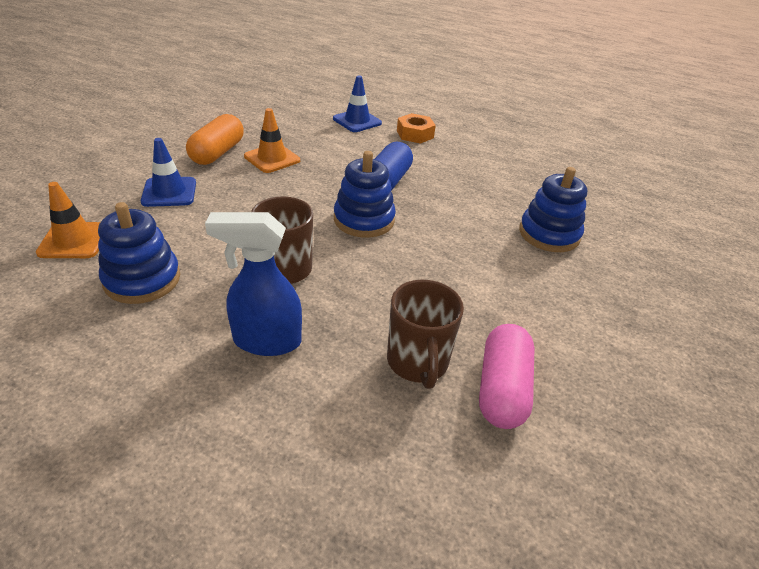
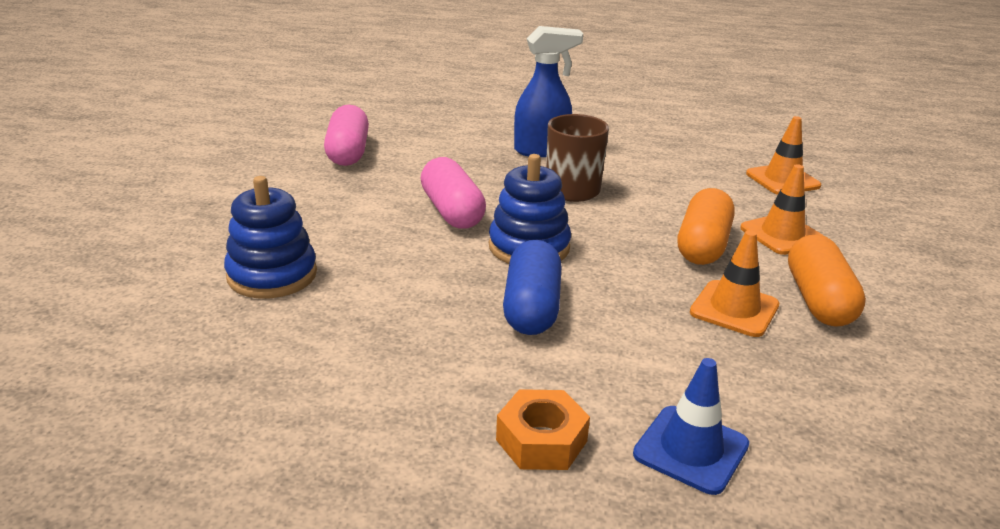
camera: 165 degrees right, 10 degrees down
(142, 279) = (681, 166): blue stacking toy -> none
(169, 192) = (782, 234): blue traffic cone -> orange traffic cone
(238, 196) = (702, 245): none -> orange capsule
(408, 266) = (452, 211): none -> pink capsule
(417, 362) = (418, 155): brown mug -> none

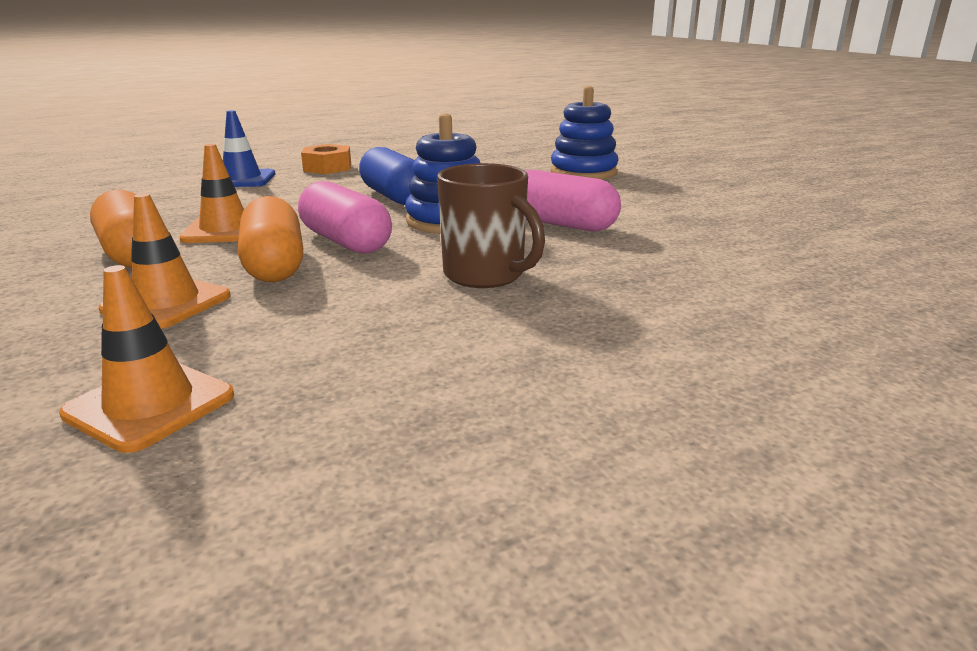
camera: 145 degrees right, 5 degrees down
(348, 152) = (781, 237): pink capsule -> pink capsule (345, 242)
(542, 150) = (613, 313): blue spray bottle -> none

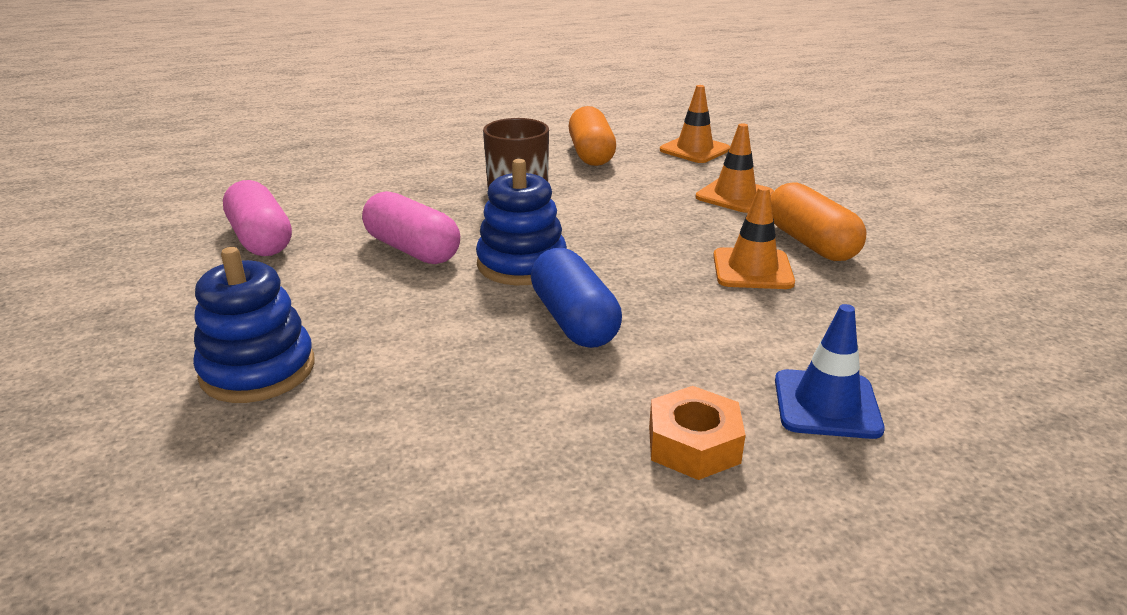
camera: 170 degrees left, 5 degrees up
(274, 264) = (678, 221): orange capsule -> orange capsule (591, 154)
(345, 242) = (625, 242): pink capsule -> pink capsule (261, 239)

